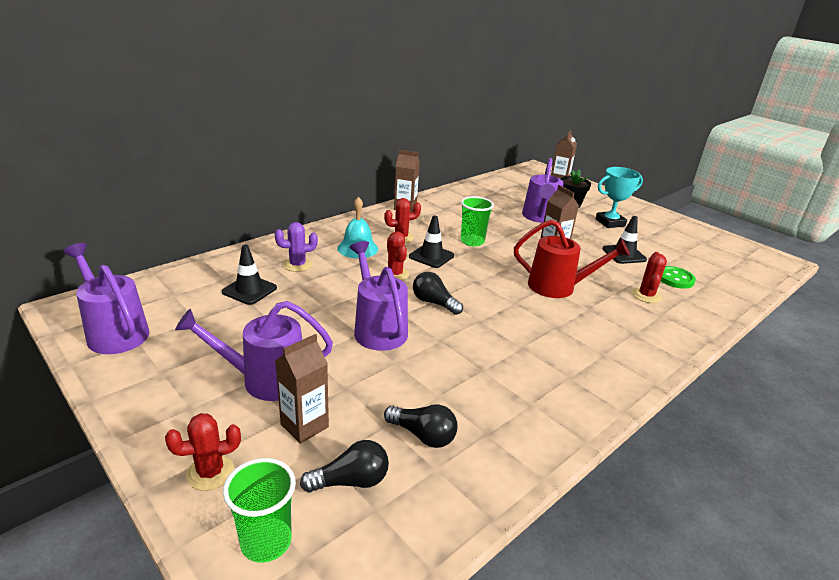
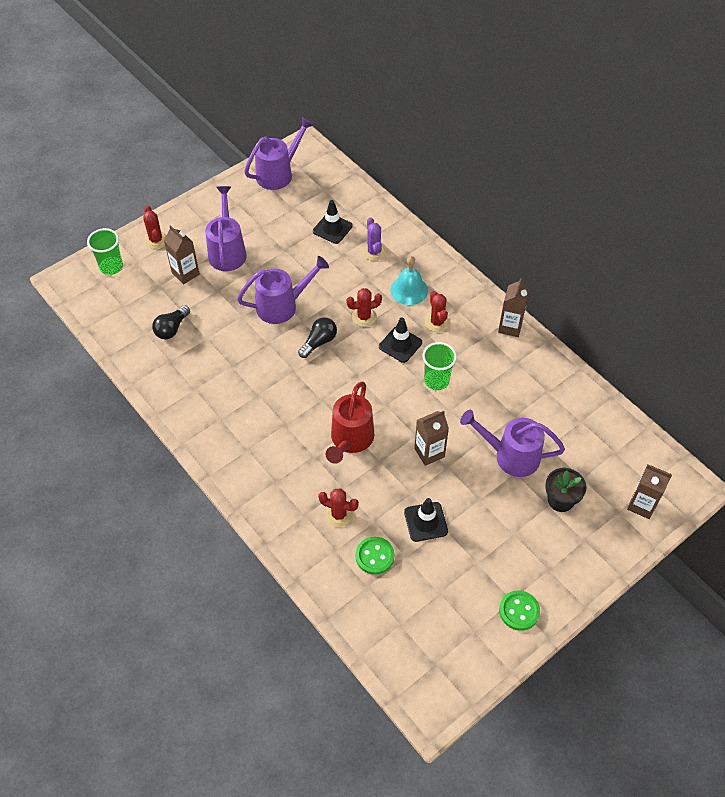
camera: 95 degrees right, 25 degrees up
(351, 481) = (142, 296): black light bulb -> none
(610, 222) = (511, 533): turquoise trophy -> none
(672, 225) = (519, 611): none -> green button

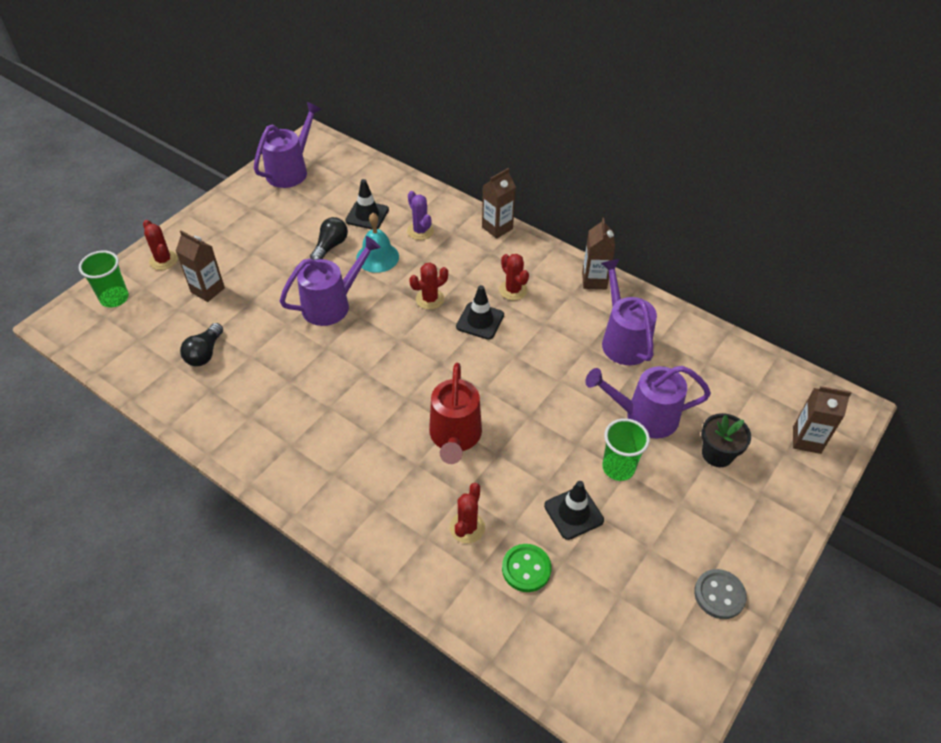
camera: 15 degrees left, 5 degrees down
(227, 251) = (252, 258): purple watering can -> purple watering can (622, 340)
(319, 342) = (386, 335): black light bulb -> black light bulb (330, 246)
(339, 514) = (467, 527): red cactus -> red cactus turned 75 degrees counterclockwise
(409, 290) = (471, 262): turquoise bell -> turquoise bell (377, 257)
(429, 452) = (551, 432): brown carton -> brown carton (497, 228)
(436, 381) = (533, 351): green cup -> green cup (618, 468)
(519, 611) = (719, 595): green button -> grey button

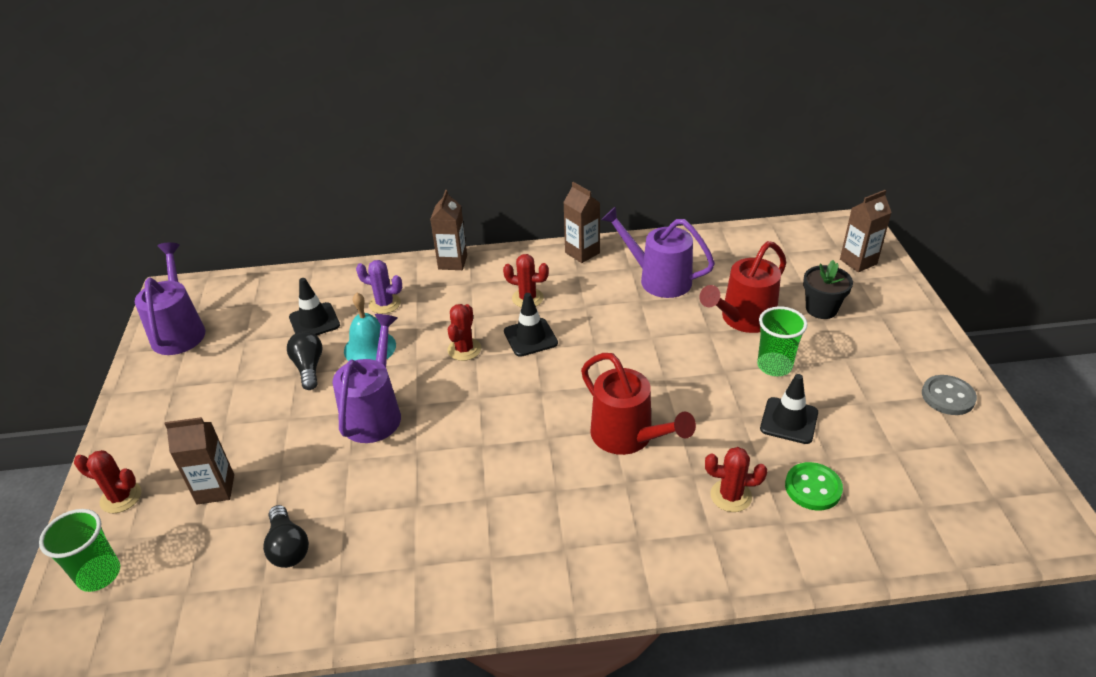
camera: 40 degrees left, 10 degrees down
(467, 527) = (731, 496): red cactus -> red cactus turned 60 degrees counterclockwise
(643, 416) = (743, 319): purple watering can -> red watering can

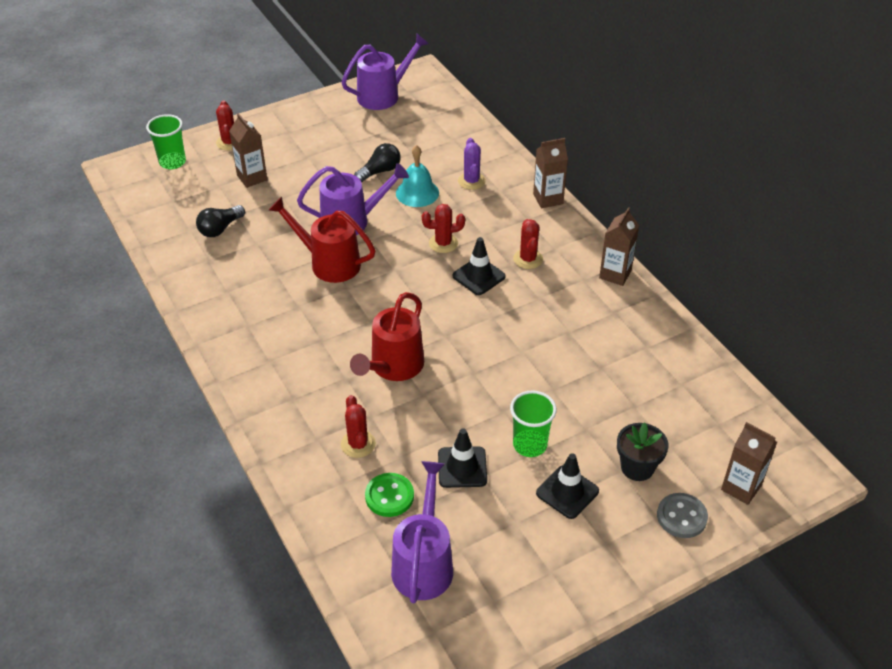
camera: 65 degrees right, 5 degrees up
(314, 321) = (430, 153): black traffic cone -> black traffic cone (567, 492)
(658, 279) = (608, 336): purple watering can -> purple watering can (423, 563)
(743, 319) = (584, 410): red watering can -> red watering can (328, 263)
(948, 397) = (556, 586): grey button -> grey button (681, 517)

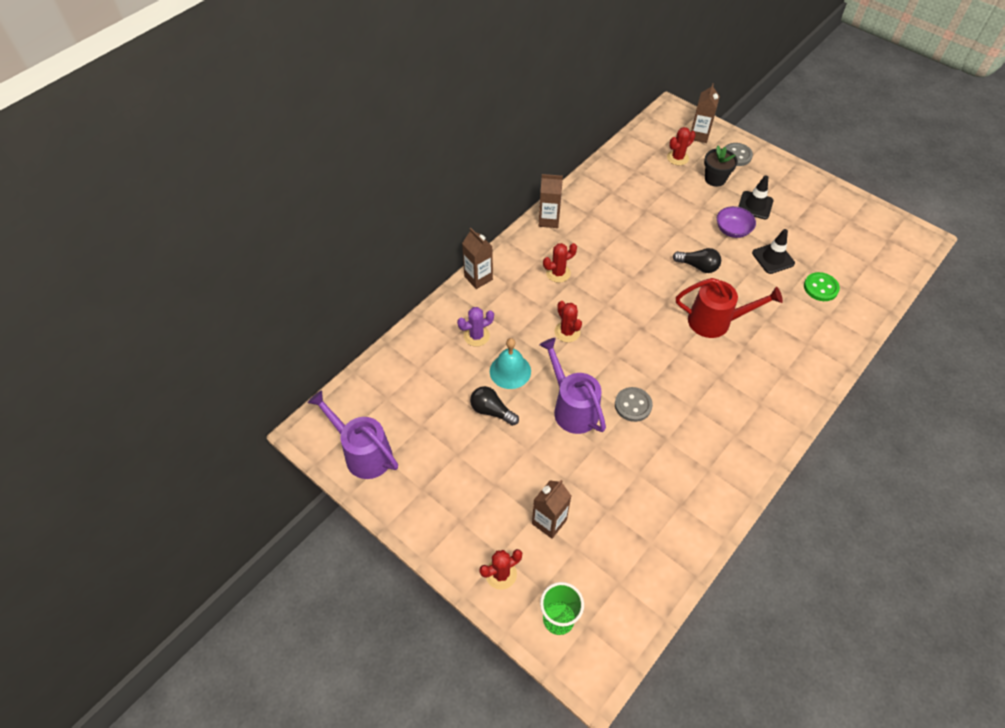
camera: 110 degrees left, 10 degrees up
(220, 229) = (635, 515): black light bulb -> black light bulb (698, 266)
(328, 263) = (633, 405): red watering can -> grey button
(358, 444) = (794, 318): red cactus -> red cactus (677, 158)
(423, 563) = (851, 257): purple watering can -> none
(479, 276) = (593, 298): black traffic cone -> none
(530, 445) = (732, 230): green cup -> purple bowl

